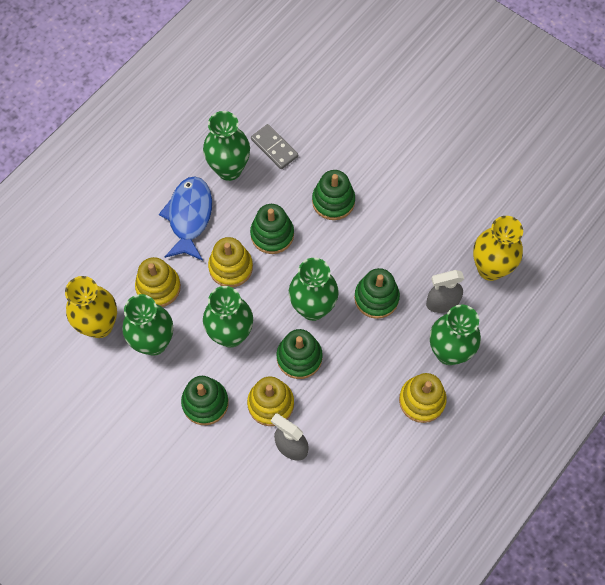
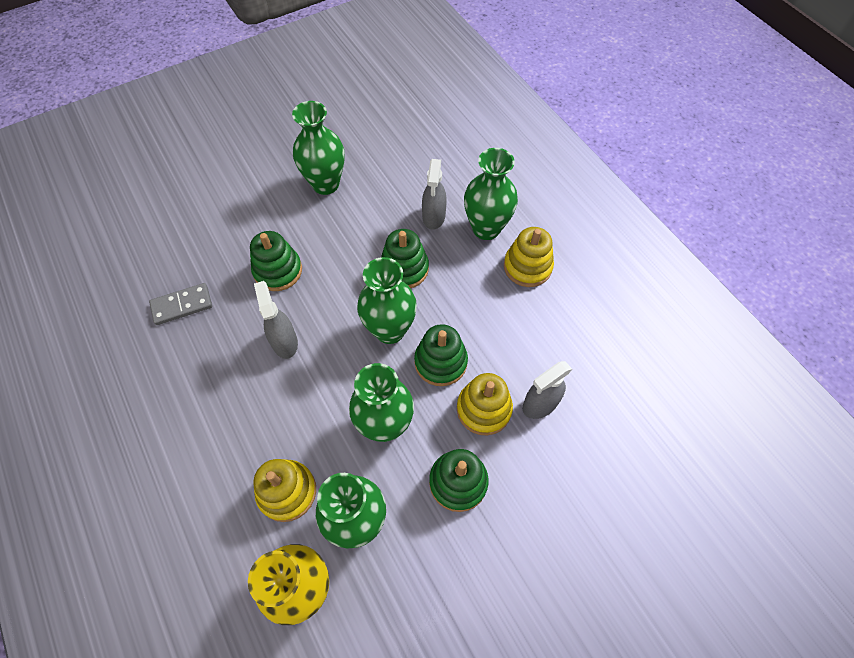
camera: 70 degrees left, 5 degrees down
(189, 217) = (214, 424): blue fish -> none
(229, 169) = (179, 360): green vase -> green vase (325, 184)
(230, 267) = (302, 398): yellow stacking toy -> none
(272, 234) = (284, 342): green stacking toy -> grey spray bottle
(490, 268) = (416, 169): yellow vase -> none

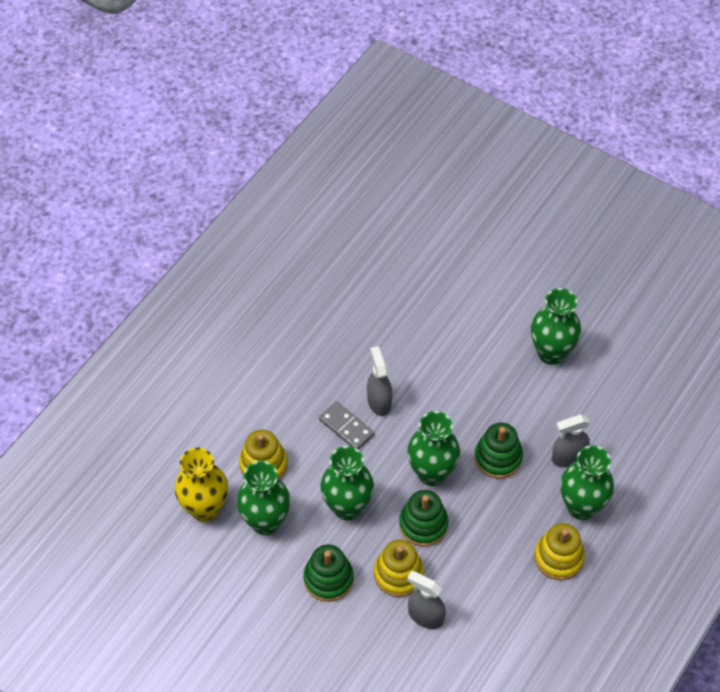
camera: 65 degrees right, 5 degrees down
(182, 305) = (370, 312): grey domino -> grey domino (346, 427)
(278, 271) = (440, 362): green stacking toy -> none
(284, 342) = (379, 401): grey spray bottle -> grey spray bottle turned 60 degrees counterclockwise

